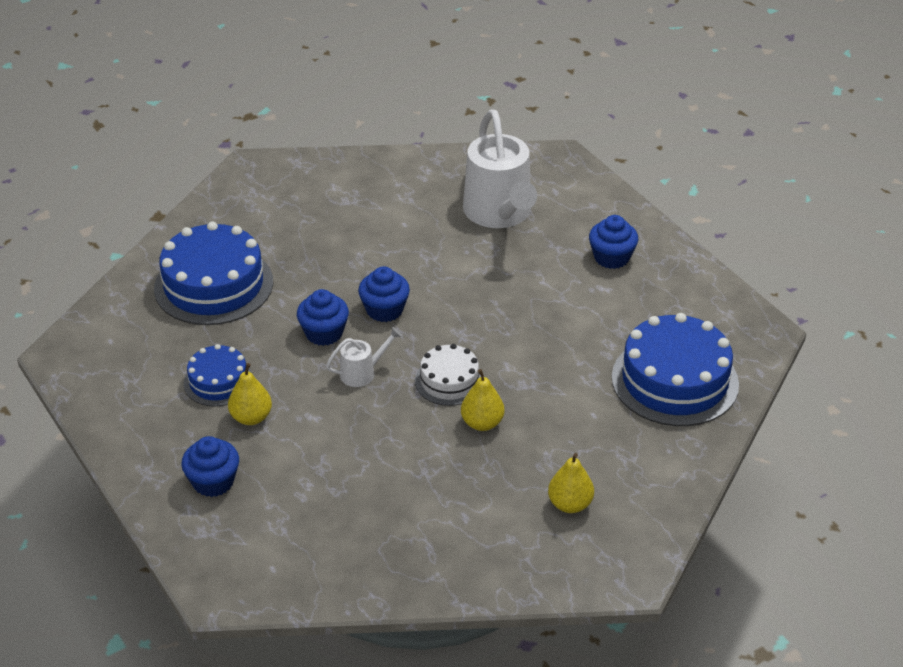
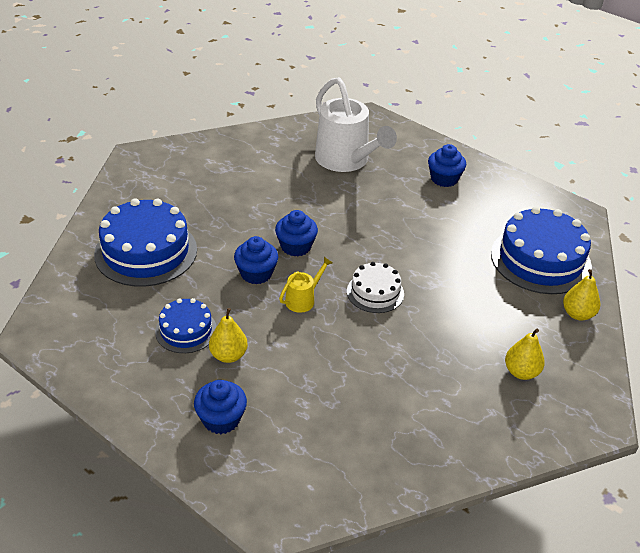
camera: 20 degrees left, 0 degrees up
(362, 373) = (303, 299): white watering can -> yellow watering can
(482, 423) = (418, 321): yellow pear -> yellow pear (577, 314)

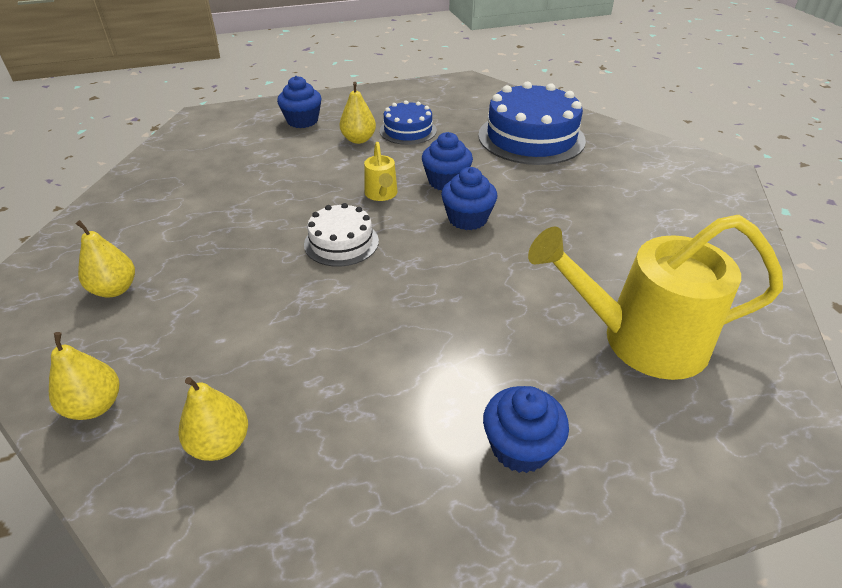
camera: 125 degrees right, 0 degrees up
(346, 161) = (639, 340): white watering can -> yellow watering can
(540, 259) = (220, 444): blue cake -> yellow pear

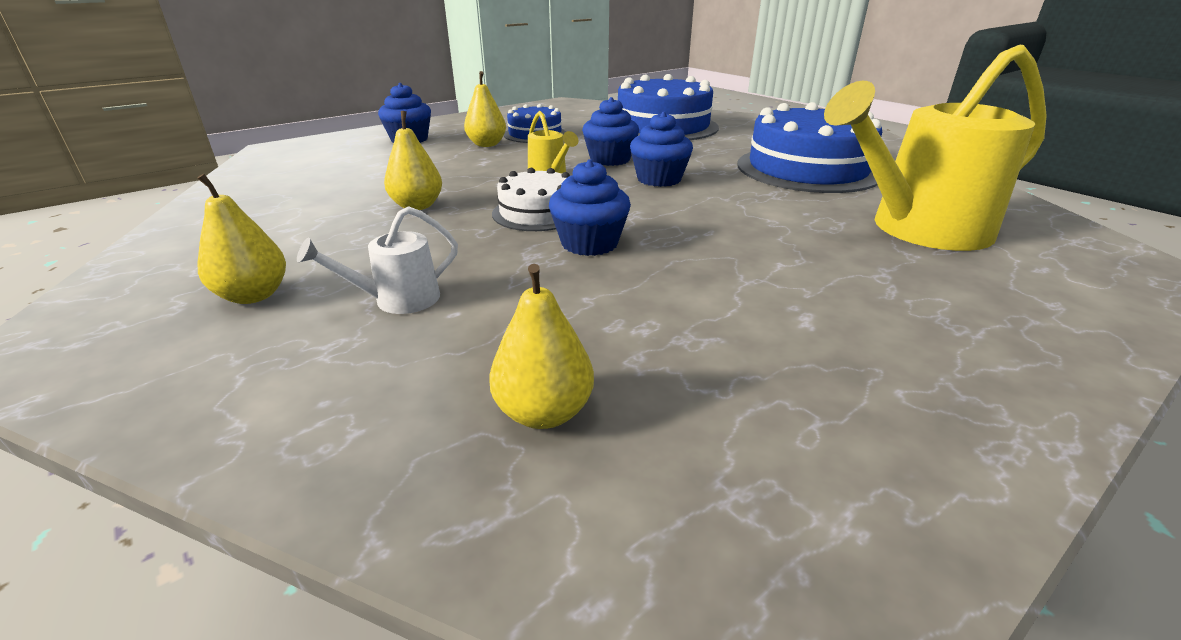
camera: 20 degrees left, 10 degrees down
(95, 406) = (304, 419): yellow pear -> yellow pear (417, 206)
(193, 317) = (397, 300): none -> white watering can
(520, 447) = (910, 327): blue cupcake -> blue cupcake (589, 243)
(616, 231) = (807, 169): none -> blue cake

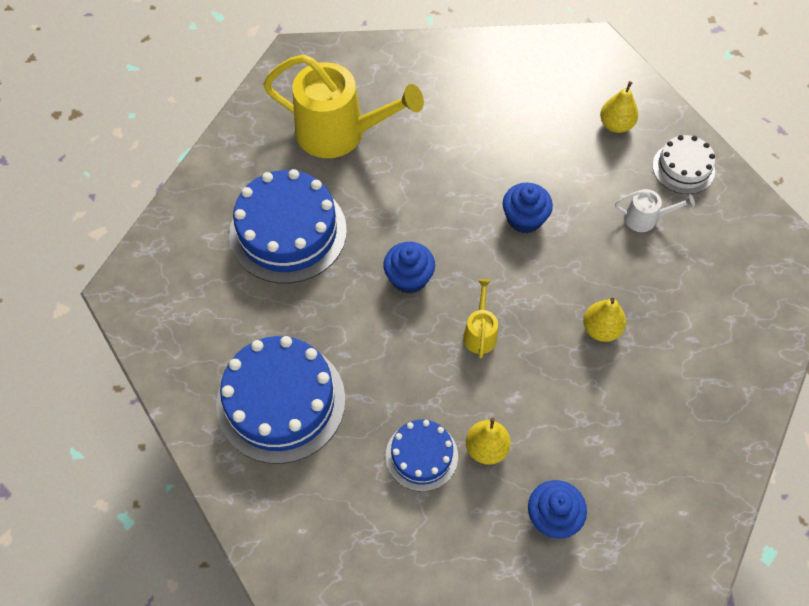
camera: 145 degrees left, 30 degrees up
(254, 295) = (713, 261): yellow pear -> none
(538, 212) = (528, 273): white cake -> white cake (683, 168)
(610, 159) = (409, 339): blue cupcake -> none

